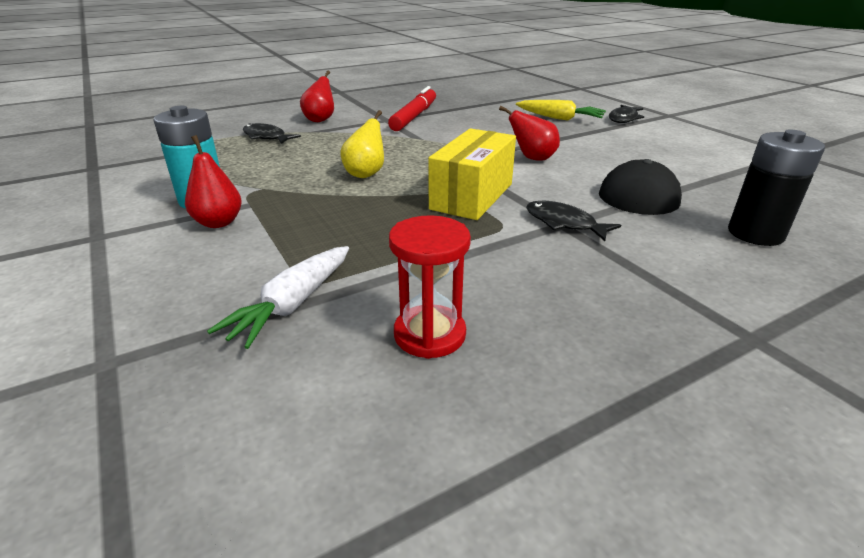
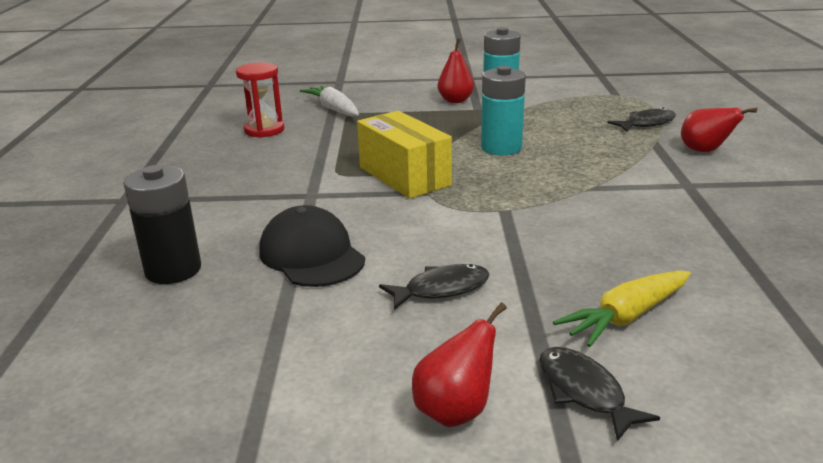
camera: 120 degrees right, 5 degrees down
(366, 174) = (501, 148): yellow pear -> turquoise battery
(414, 116) = (696, 204): red marker -> none
(532, 158) = (464, 231): red pear -> red pear (455, 411)
(564, 223) = (311, 196): black fish -> black fish (441, 289)

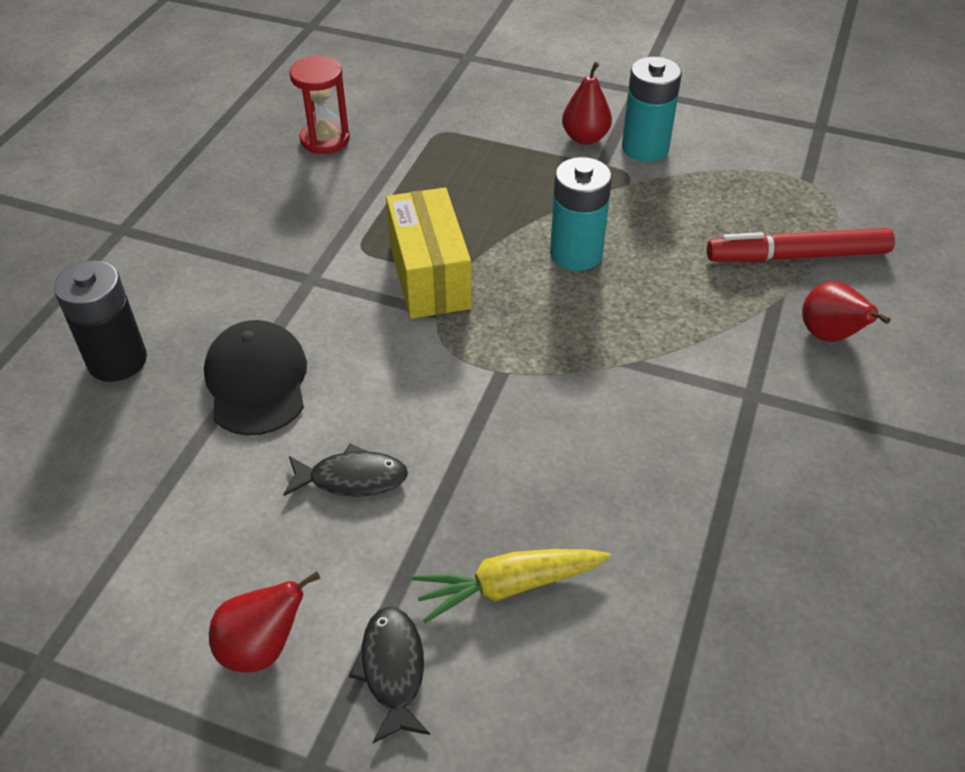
camera: 20 degrees right, 20 degrees up
(334, 109) = (426, 117): white carrot -> none
(646, 124) = (797, 256): black fish -> red marker

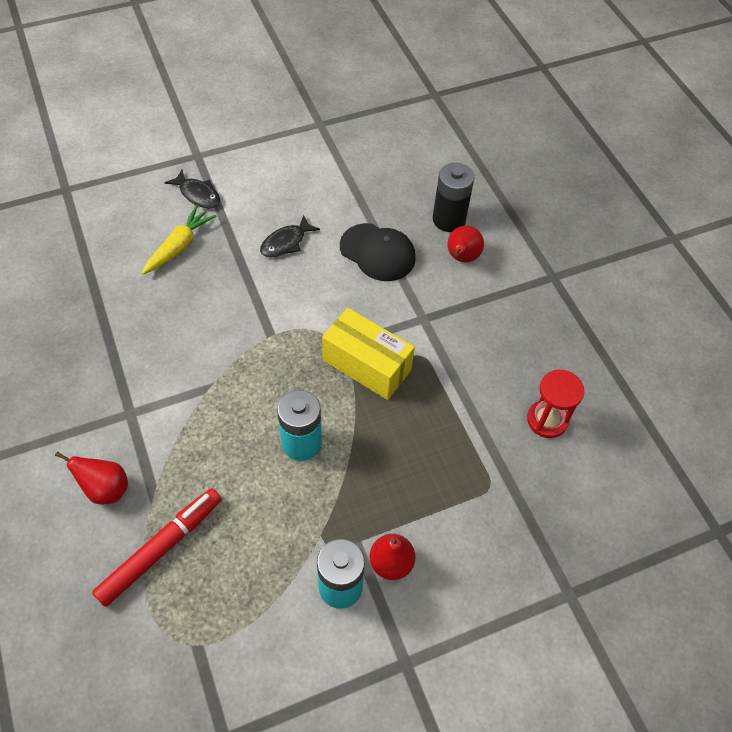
camera: 135 degrees right, 10 degrees up
(262, 647) = (252, 172): red pear -> red pear (461, 258)

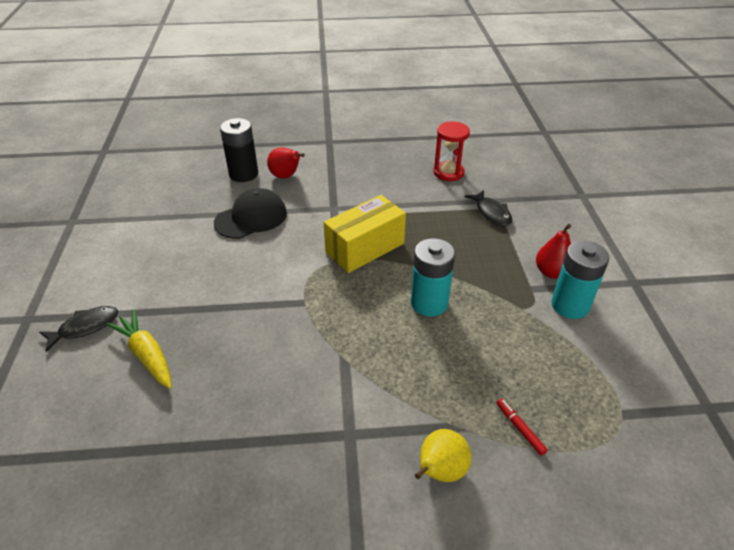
camera: 70 degrees left, 15 degrees down
(105, 489) = (440, 471): red pear -> yellow pear
(161, 549) = (520, 428): red marker -> red marker, size x0.43
(286, 242) = (200, 271): black fish -> black fish (491, 213)

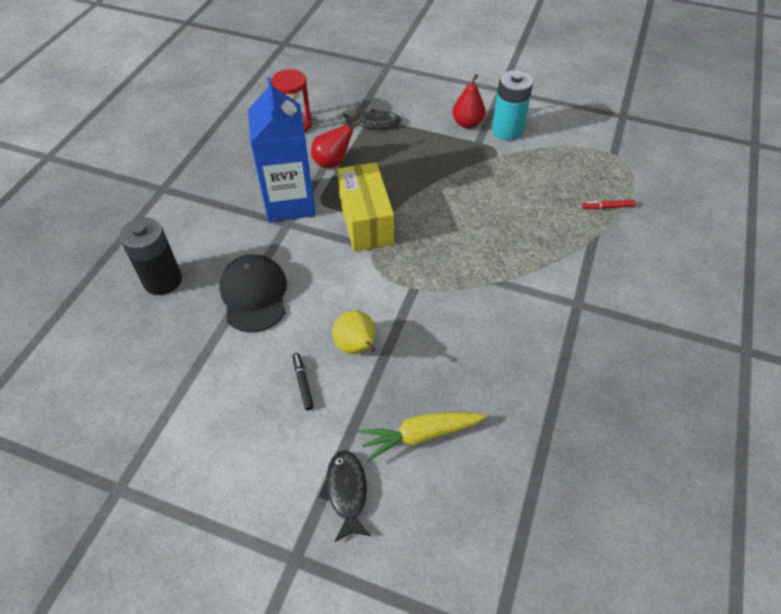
camera: 65 degrees left, 10 degrees up
(177, 271) = (303, 383): none -> black marker
(286, 176) = (200, 244): red pear -> red pear (332, 162)
(356, 201) = (290, 203): none -> blue carton
(429, 303) = (462, 205): turquoise battery -> none
(440, 471) = (628, 263): yellow pear -> yellow pear (357, 347)

